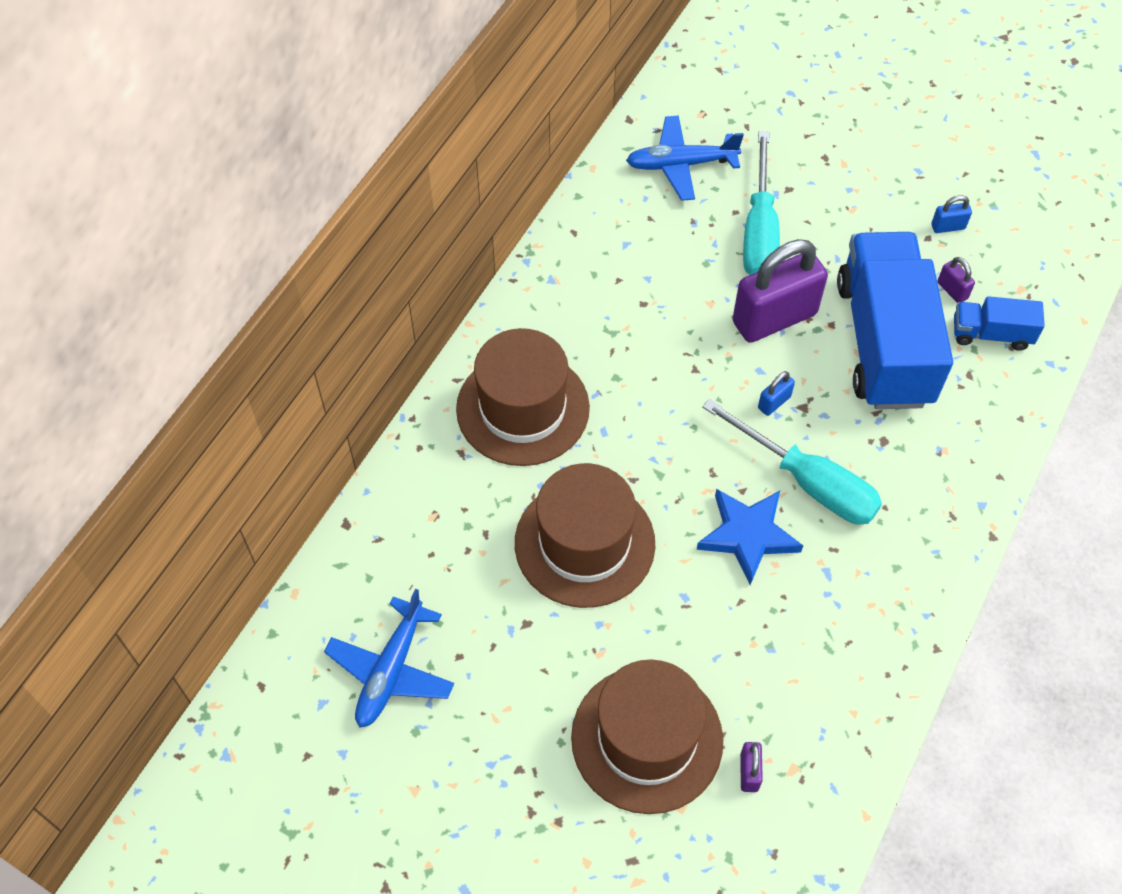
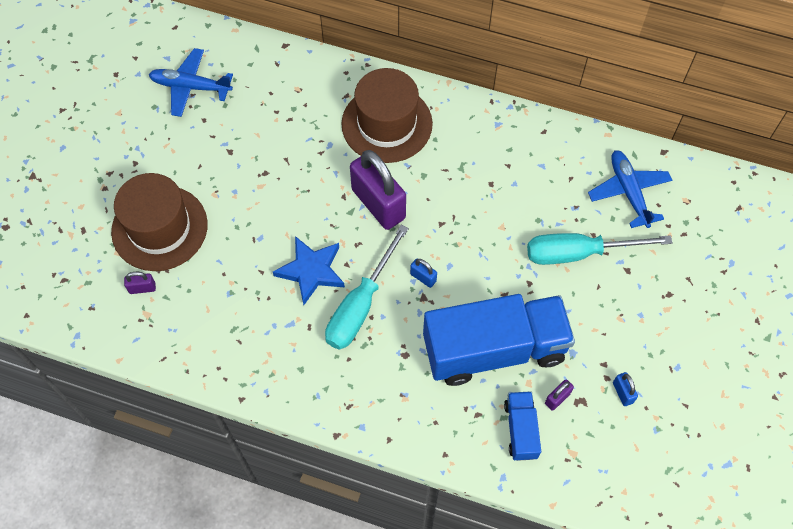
camera: 80 degrees right, 5 degrees up
(584, 543) = (290, 175): brown hat -> none
(774, 318) = (498, 271): purple padlock -> purple padlock (378, 204)

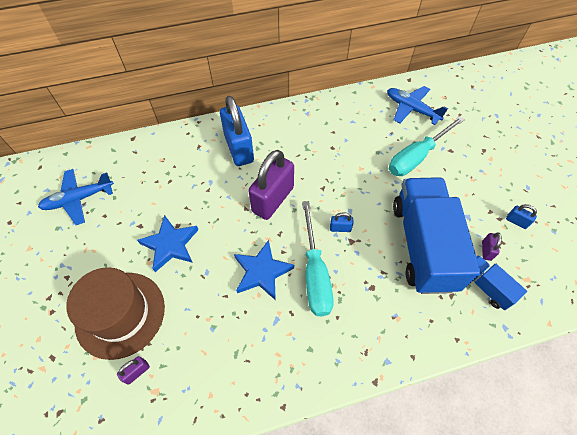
camera: 35 degrees left, 5 degrees down
(245, 189) = (170, 245): none -> blue star
(378, 204) = (273, 199): purple padlock -> purple padlock turned 75 degrees counterclockwise
(387, 124) = (239, 149): brown hat -> blue padlock
(494, 349) = (423, 245): blue truck -> blue truck turned 45 degrees counterclockwise

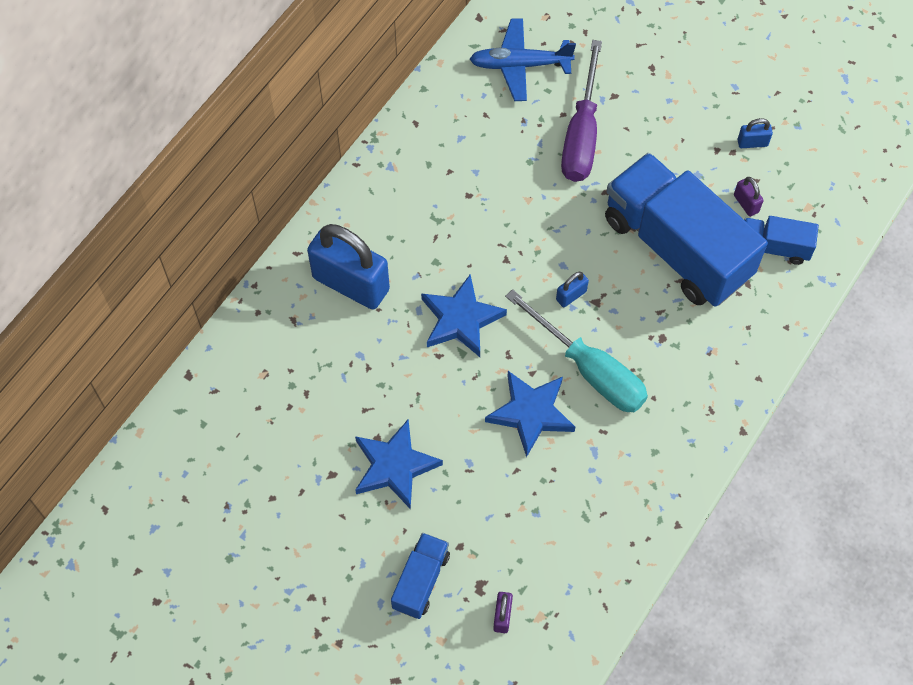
camera: 40 degrees left, 5 degrees up
(78, 199) = (214, 505): blue plane -> none
(120, 314) = (421, 581): brown hat -> blue truck
(273, 199) = (461, 319): purple padlock -> blue star
(417, 157) = (581, 134): turquoise screwdriver -> purple screwdriver

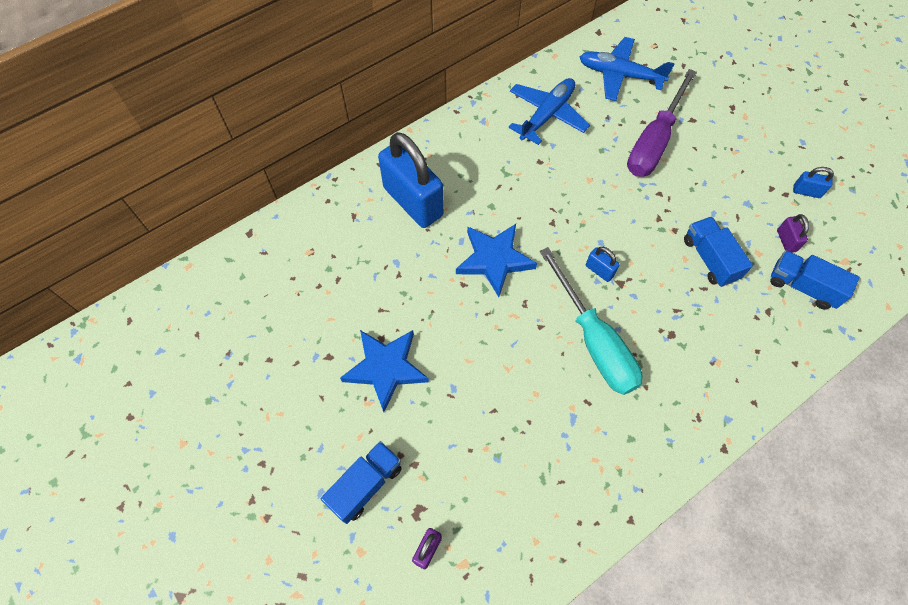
camera: 20 degrees right, 0 degrees up
(457, 138) = (547, 115): none -> blue plane
(531, 413) = (526, 362): blue star -> none
(571, 295) = (599, 270): blue padlock -> blue padlock turned 60 degrees clockwise
(676, 247) = (710, 259): blue truck -> blue truck, size x0.46

